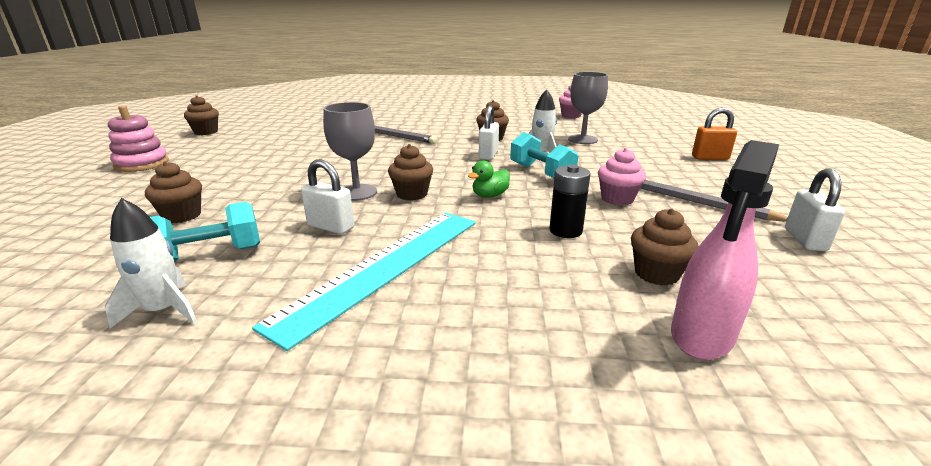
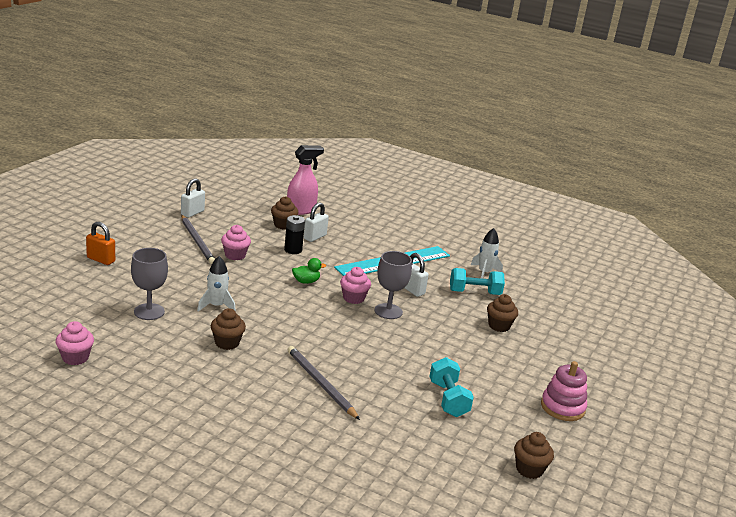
camera: 160 degrees left, 0 degrees up
(412, 194) = (353, 298): brown cupcake -> pink cupcake
(488, 155) = (260, 319): white padlock -> white padlock (315, 237)
(541, 173) = (248, 287): turquoise dumbbell -> turquoise dumbbell (448, 399)

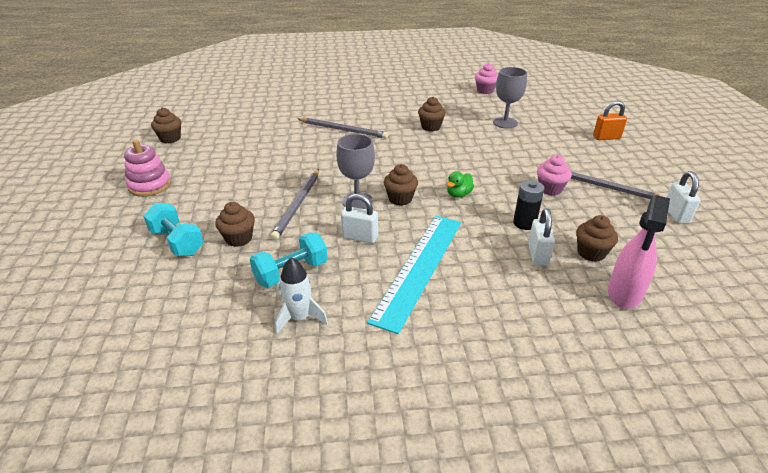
camera: 150 degrees right, 10 degrees up
(216, 306) = (478, 144): white rocket -> none
(353, 298) = (400, 199): pink cupcake -> brown cupcake
(438, 329) = (297, 205): none -> grey pencil
(448, 399) = (249, 155): turquoise dumbbell -> turquoise dumbbell (177, 242)

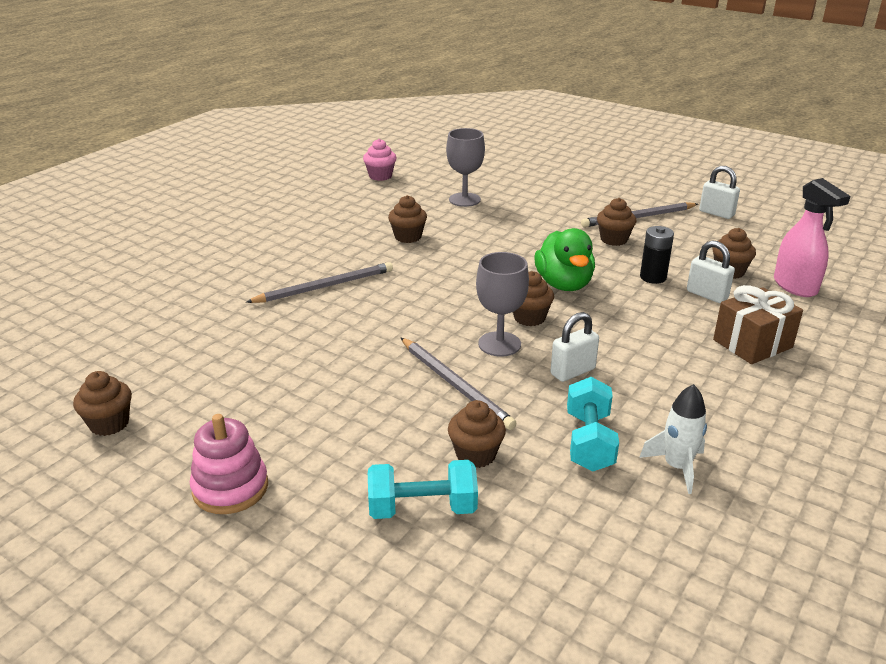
camera: 50 degrees left, 5 degrees down
(419, 268) = (664, 361): turquoise ruler -> none
(458, 194) = (564, 284): green duck -> green duck, size x1.87
(499, 300) = (752, 344): none -> brown gift
(550, 189) = (614, 239): pink cupcake -> brown cupcake
(606, 137) = (564, 175): orange padlock -> none

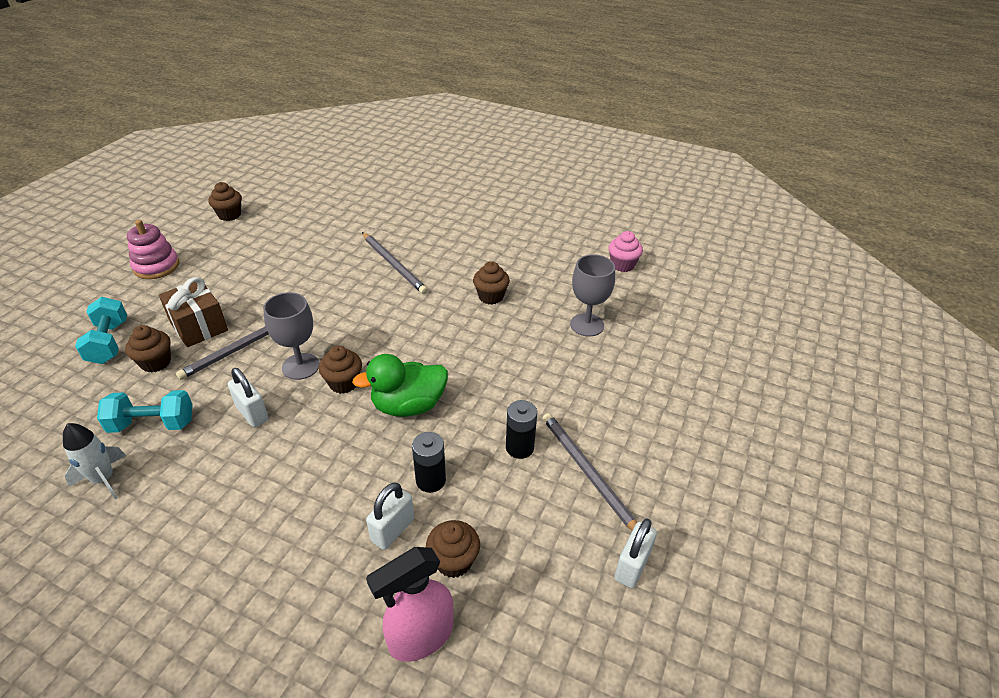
camera: 80 degrees right, 10 degrees up
(614, 239) = (519, 447): brown cupcake -> black battery
(752, 344) = (284, 563): brown gift -> brown gift (199, 326)

